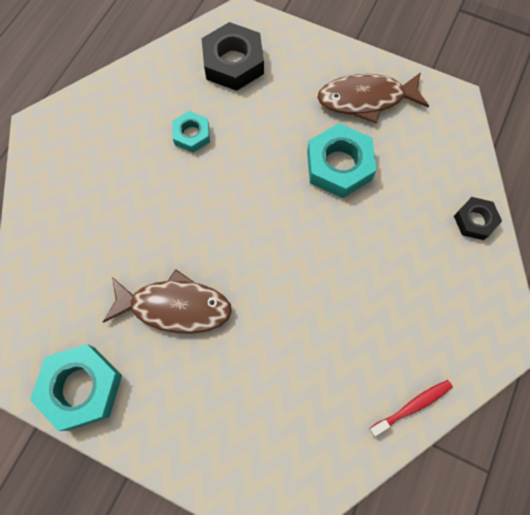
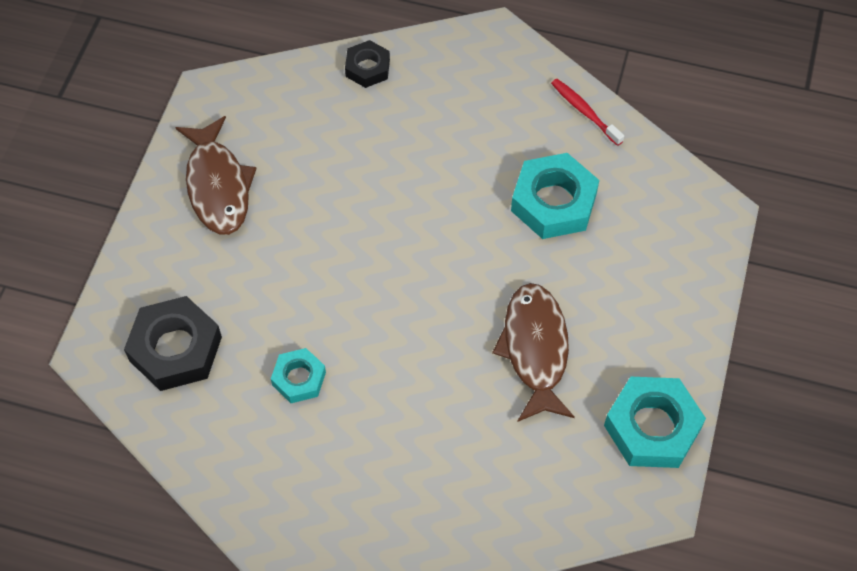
camera: 100 degrees left, 10 degrees down
(339, 165) = (318, 205): turquoise nut -> turquoise nut (553, 202)

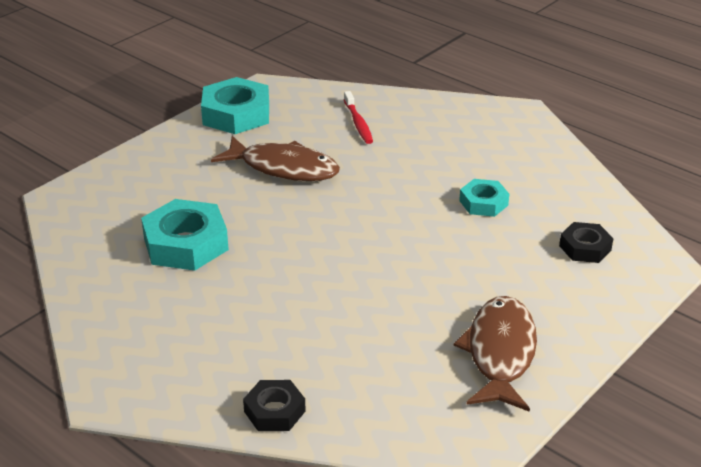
camera: 155 degrees left, 25 degrees down
(175, 349) = (585, 248): black nut -> black nut, size x0.58
(535, 350) = (283, 168): brown fish -> brown fish turned 90 degrees counterclockwise
(584, 111) = (90, 298): red toothbrush -> red toothbrush (358, 123)

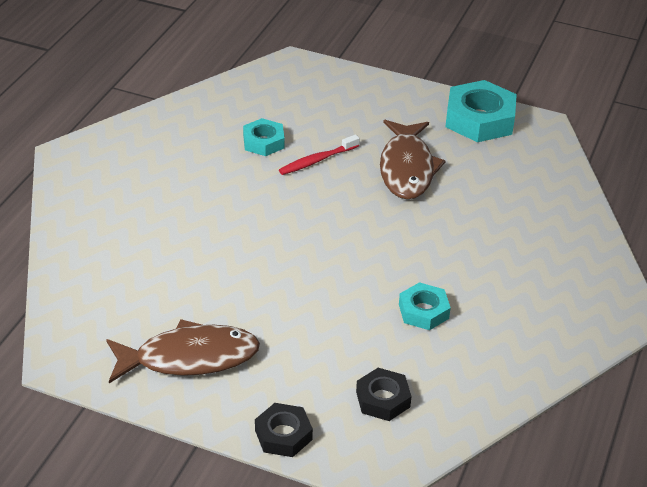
camera: 70 degrees right, 5 degrees up
(186, 244) = (263, 142): turquoise nut -> turquoise nut, size x0.58
(274, 411) = (75, 238): black nut -> black nut (283, 435)
(358, 123) = (517, 198): red toothbrush -> red toothbrush (317, 160)

